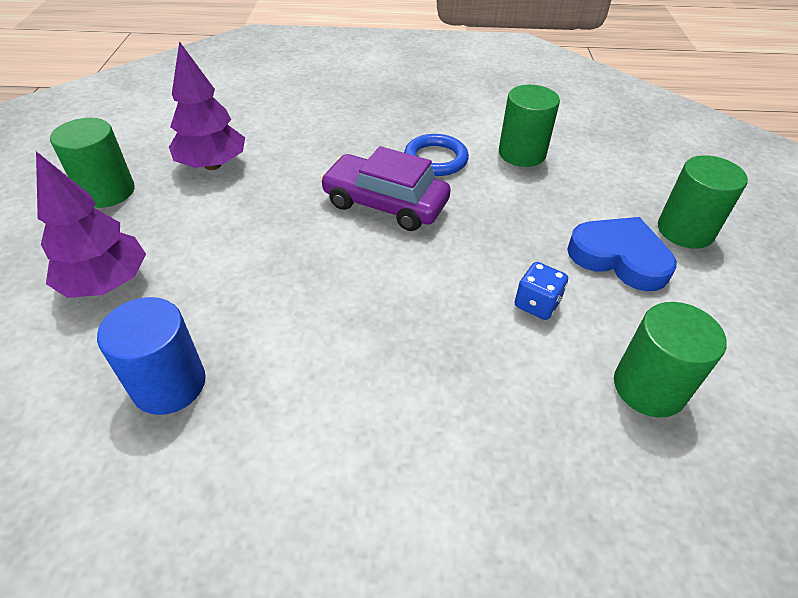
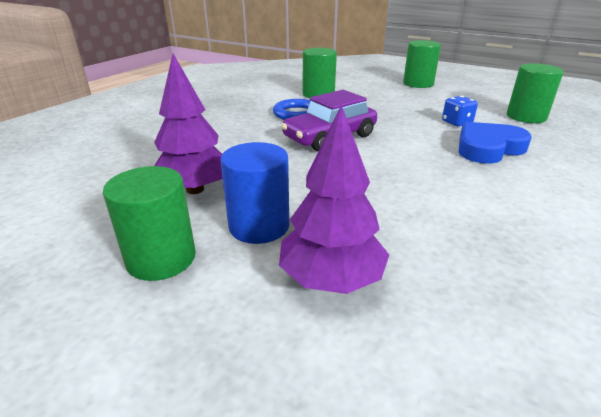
camera: 60 degrees left, 15 degrees down
(169, 384) = (494, 259): blue cylinder -> blue cylinder (259, 226)
(619, 257) = (430, 99): blue heart -> blue heart (488, 148)

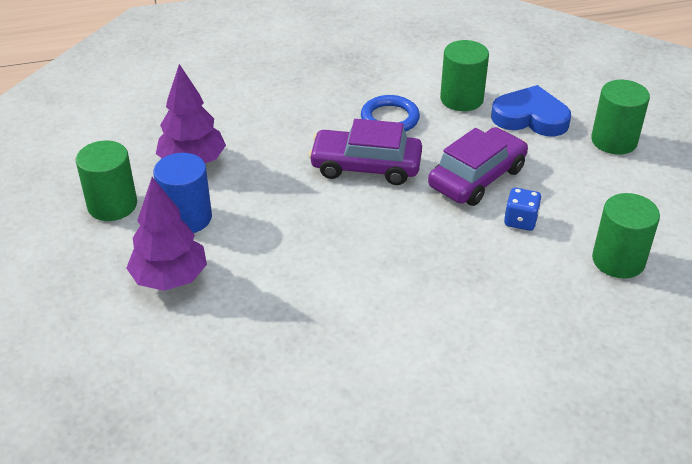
camera: 45 degrees right, 10 degrees up
(397, 116) = (477, 177): none -> purple car
(488, 148) = (477, 266): blue heart -> blue heart (530, 117)

